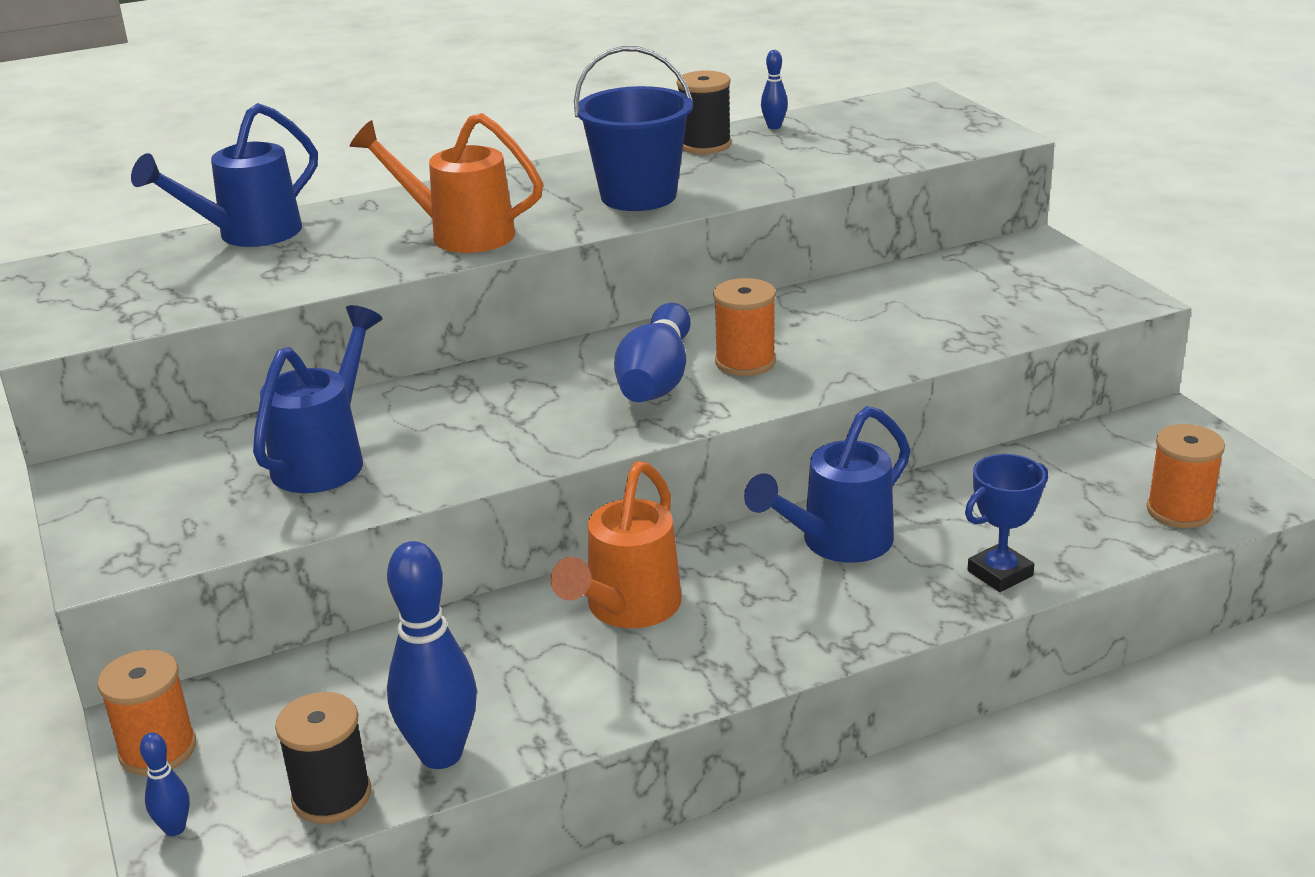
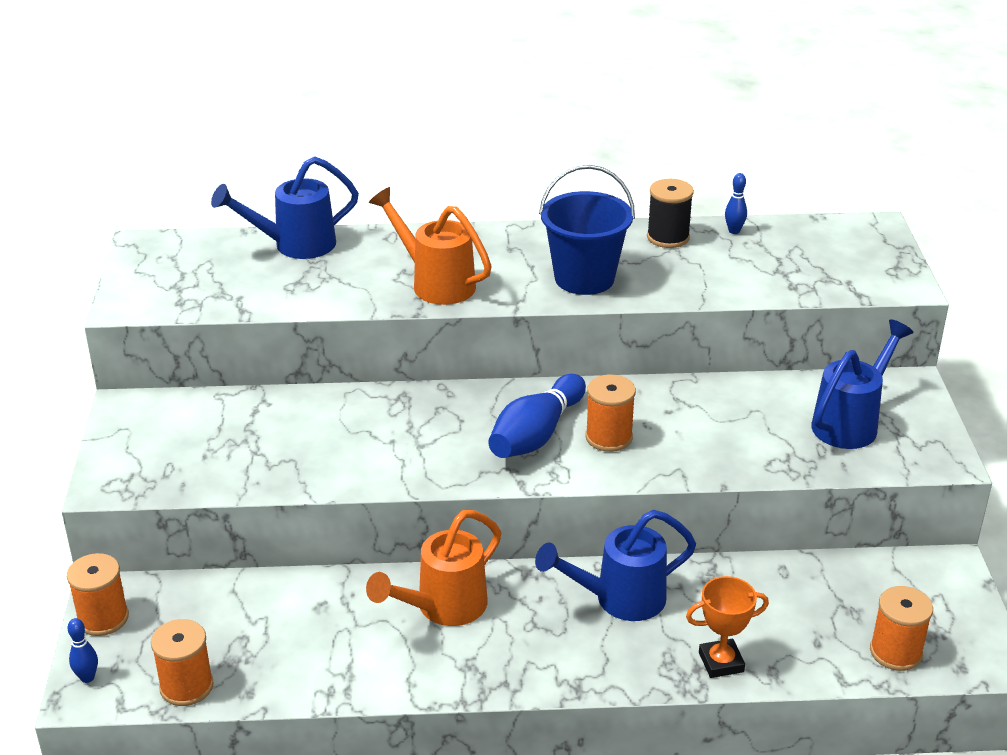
camera: 20 degrees right, 5 degrees up
(325, 459) = (278, 439): blue watering can -> blue watering can (850, 423)
(331, 796) = (186, 686): black spool -> orange spool
(441, 754) = (266, 679): blue bowling pin -> none
(1000, 573) = (721, 662): blue trophy -> orange trophy

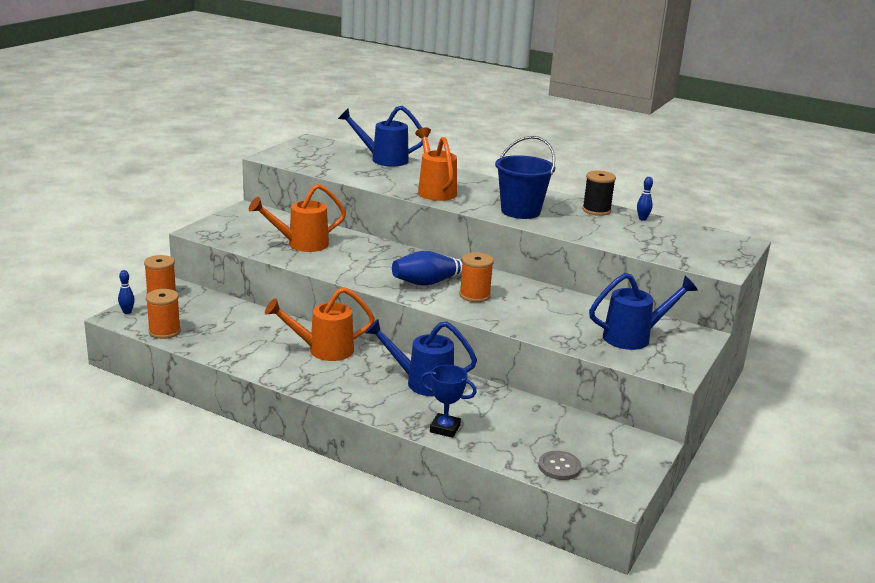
camera: 30 degrees right, 10 degrees down
(286, 445) = (301, 244): none -> orange watering can
(721, 662) = (445, 428): orange trophy -> blue trophy
(895, 652) = (559, 467): orange spool -> grey button

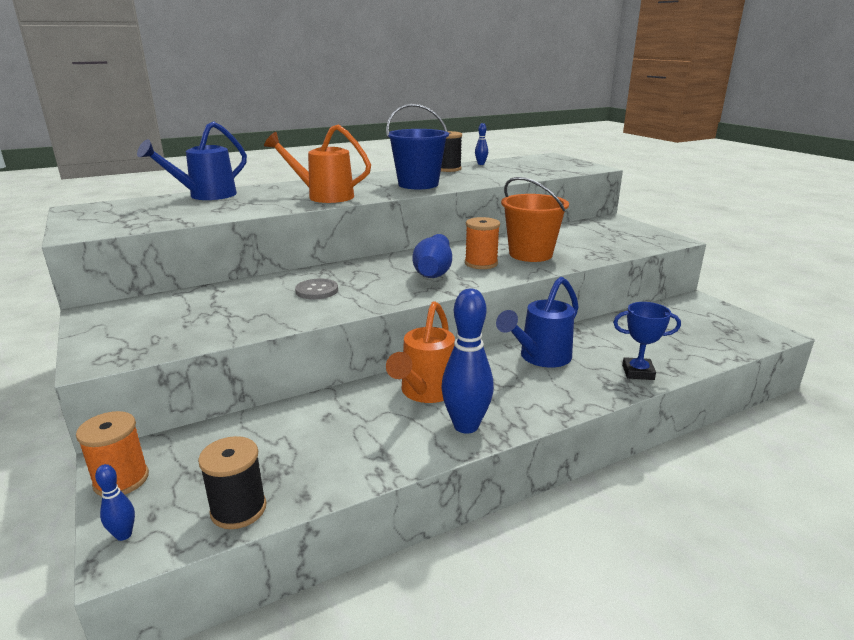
camera: 55 degrees left, 0 degrees up
(164, 331) = (238, 509): orange spool -> black spool
(297, 374) = (466, 426): none -> blue bowling pin
(301, 244) = (253, 307): orange watering can -> none
(445, 428) = (638, 372): blue trophy -> blue trophy turned 45 degrees clockwise
(526, 311) = (530, 254): none -> orange bucket
(559, 467) = (723, 341): grey button -> grey button (317, 290)
(633, 337) = (606, 236): blue watering can -> none

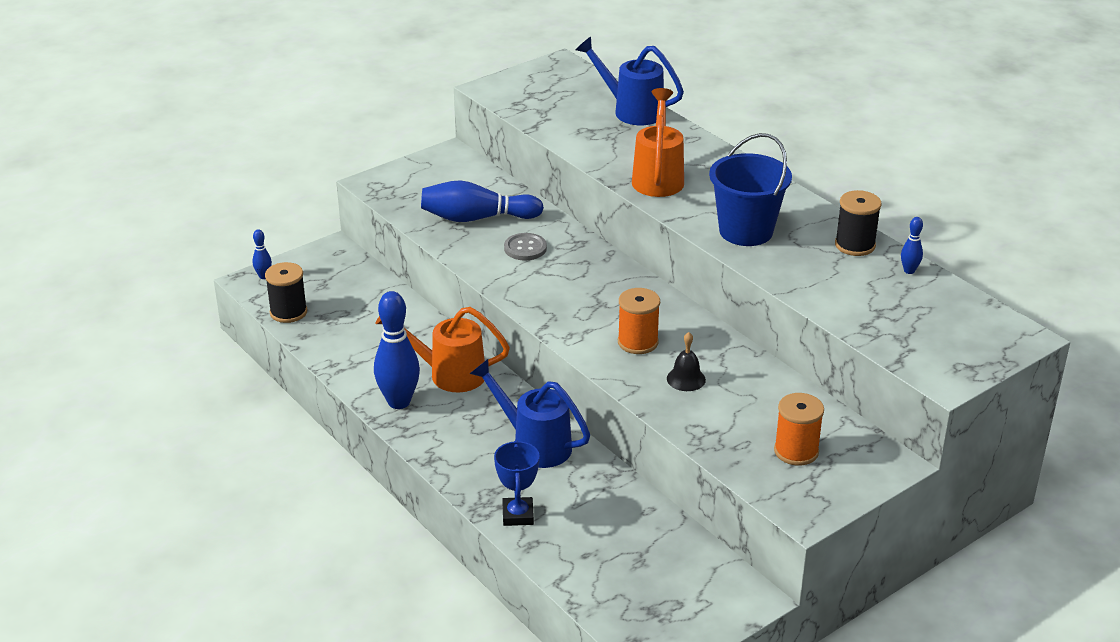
camera: 80 degrees right, 10 degrees up
(121, 480) = (313, 257): orange spool -> orange spool (796, 451)
(434, 270) = (604, 311): blue bowling pin -> blue bowling pin (477, 218)
(530, 254) = (686, 379): orange bucket -> black bell

